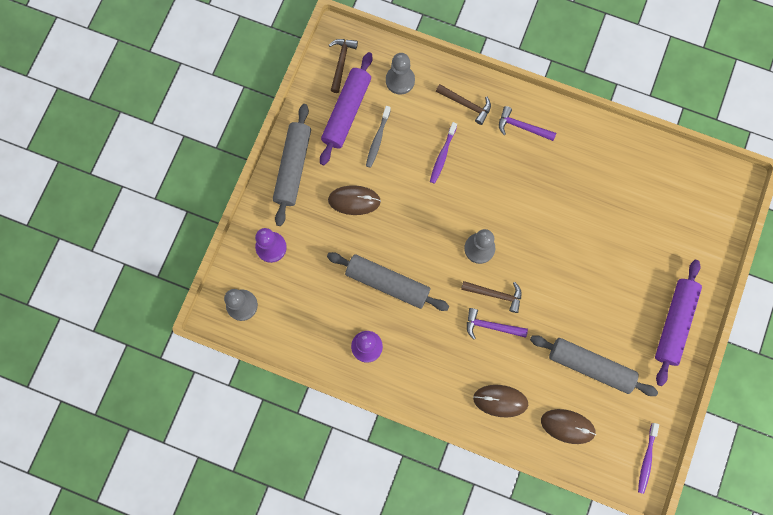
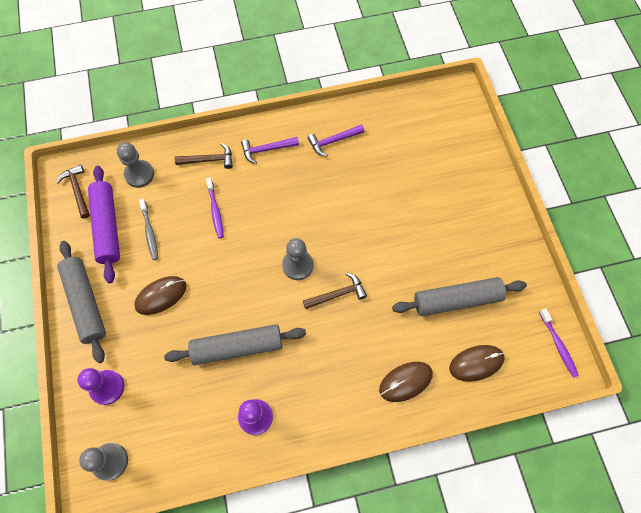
camera: 35 degrees left, 10 degrees down
(491, 326) = (353, 323): purple hammer -> purple hammer (333, 141)
(674, 323) = (494, 222): purple rolling pin -> none

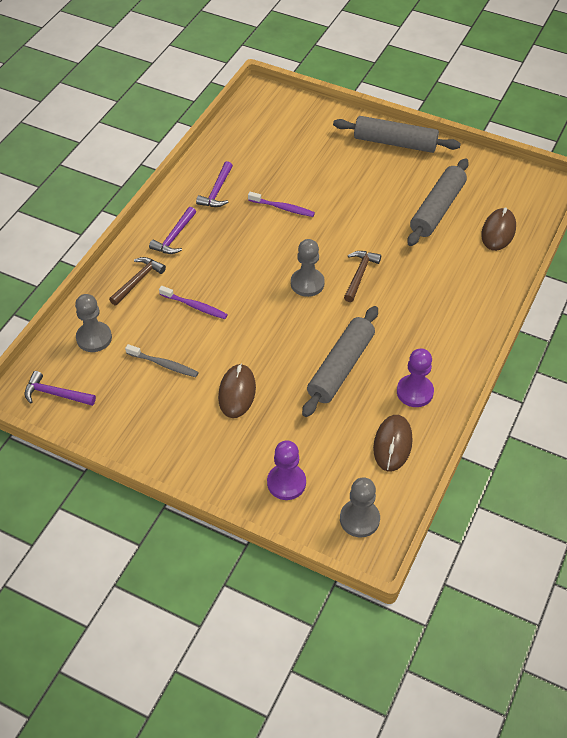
camera: 50 degrees left, 15 degrees down
(77, 190) = (56, 394): brown hammer -> purple hammer
(86, 303) = (184, 453): grey rolling pin -> grey rolling pin (395, 143)
(107, 227) = (122, 393): purple rolling pin -> none
(405, 382) = (474, 280): brown mouse -> brown mouse (392, 444)
(558, 345) = (527, 179): purple toothbrush -> purple toothbrush (282, 208)

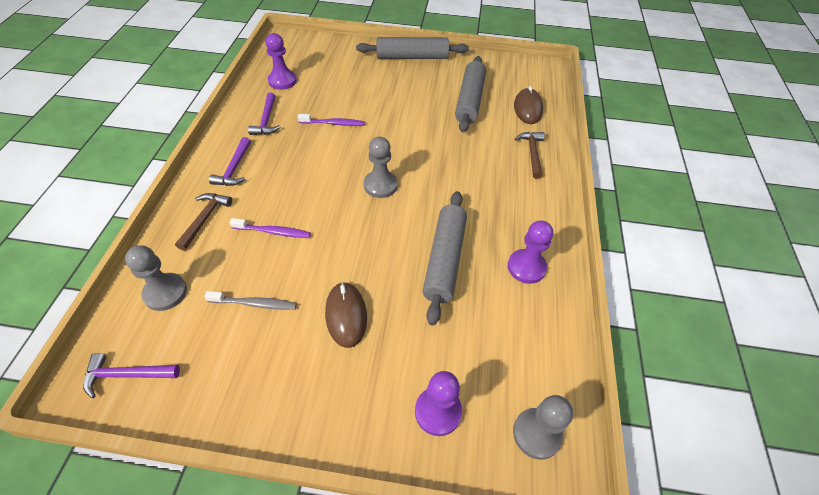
camera: 20 degrees left, 0 degrees up
(245, 148) = (282, 81): none -> purple pawn
(359, 275) = (426, 167): brown hammer -> brown hammer (532, 153)
(392, 444) = (531, 330): brown mouse -> none

